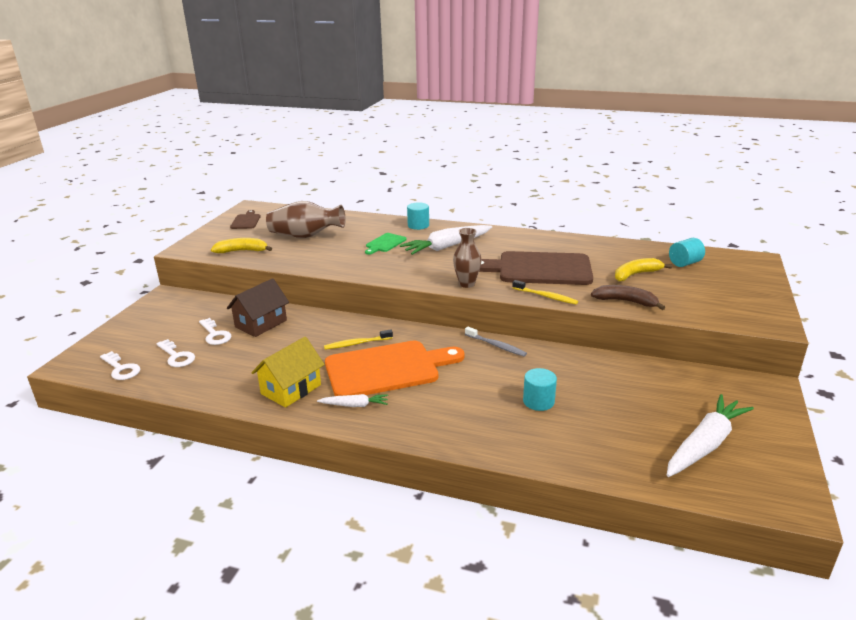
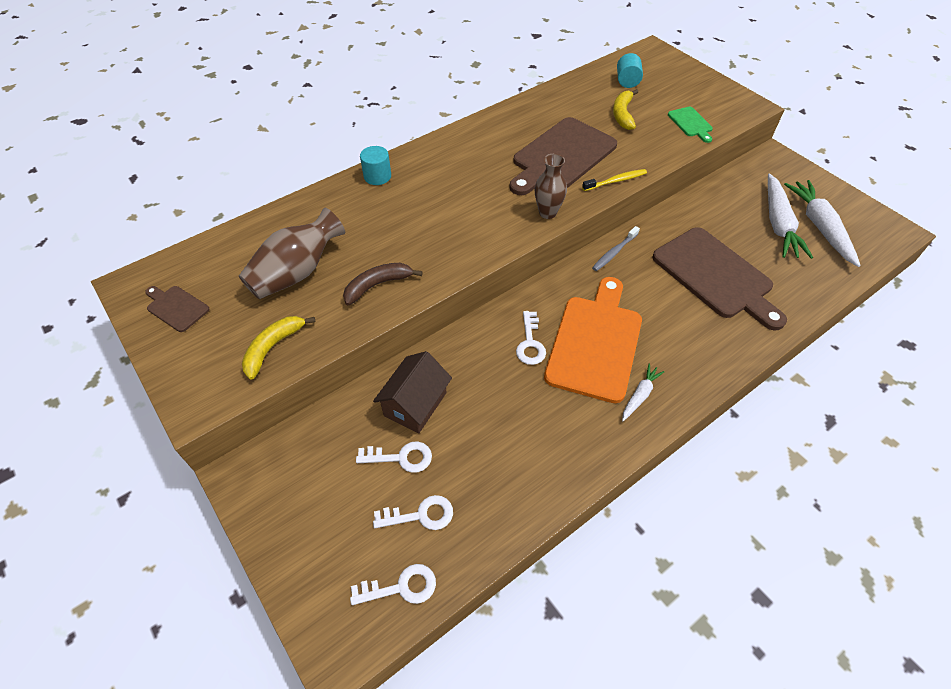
camera: 55 degrees left, 25 degrees up
(261, 324) = (415, 404): brown house -> brown house turned 45 degrees clockwise
(291, 389) = (576, 433): yellow house -> none
(356, 343) = (530, 343): yellow toothbrush -> white key
(385, 243) = (394, 221): green cutting board -> green cutting board (691, 123)
(447, 246) = (453, 183): white carrot -> white carrot (778, 223)
(496, 346) = (614, 252): grey toothbrush -> grey toothbrush turned 150 degrees clockwise
(538, 401) = (715, 275): turquoise cylinder -> brown cutting board
(626, 301) = (662, 146): brown banana -> brown banana (377, 285)

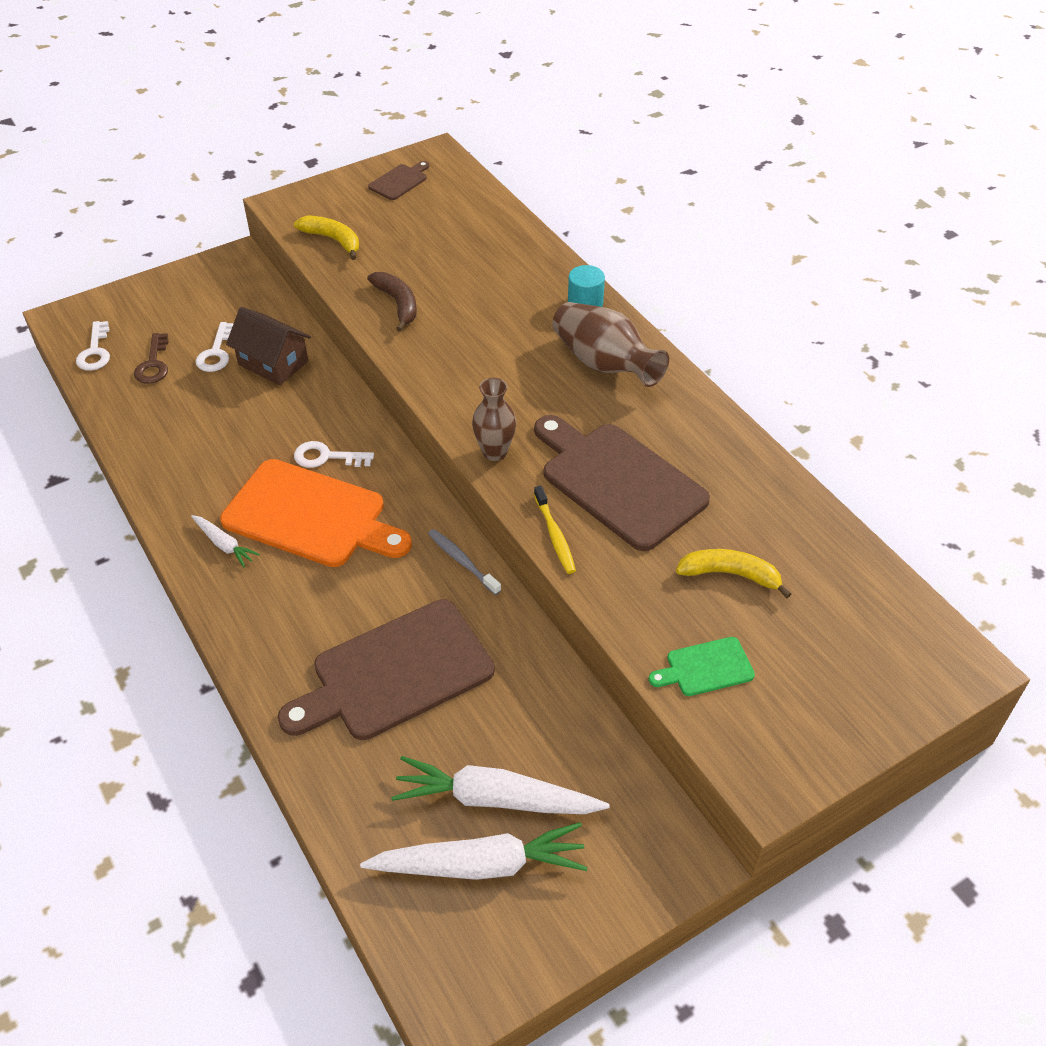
camera: 95 degrees right, 5 degrees down
(297, 272) = (429, 249): brown vase -> brown vase (604, 364)
(420, 515) = (153, 364): white key -> brown key
(627, 81) = (836, 600): turquoise cylinder -> none

